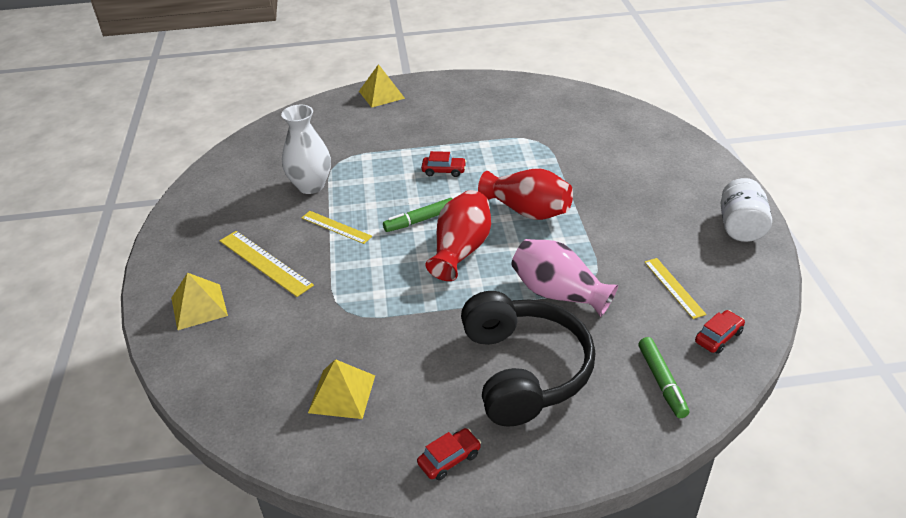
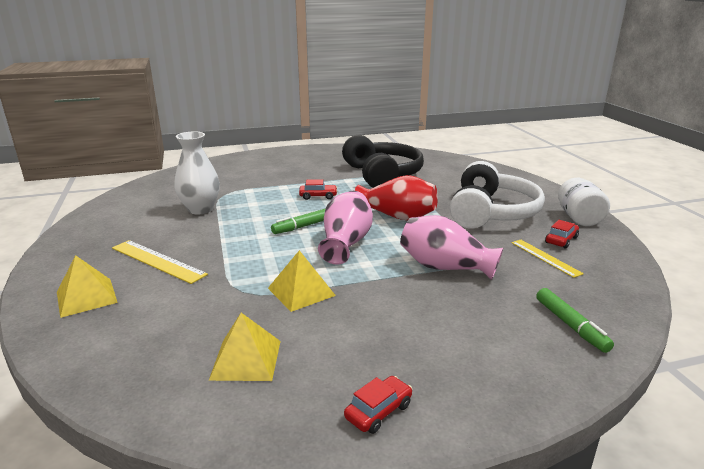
camera: 10 degrees left, 15 degrees down
(336, 227) = (226, 234): yellow ruler -> none
(381, 94) = (256, 157): yellow pyramid -> yellow pyramid (301, 291)
(461, 250) = (346, 243): red vase -> pink vase
(524, 370) = (433, 326): black headphones -> black headphones (382, 175)
(638, 211) = (491, 212): none -> white headphones
(718, 337) = (603, 289): red car -> red car (561, 240)

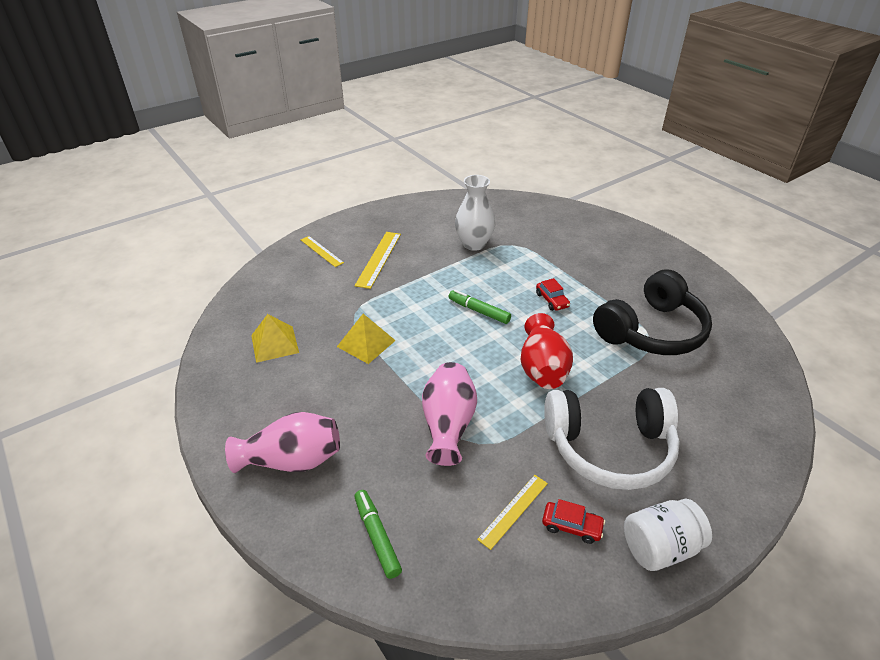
camera: 70 degrees right, 15 degrees up
(86, 297) = (321, 251): yellow pyramid -> yellow ruler
(346, 243) = (460, 346): pink vase -> pink vase (292, 460)
(378, 411) = (235, 421): red car -> none
(571, 325) = (377, 536): green marker -> green marker turned 105 degrees clockwise

